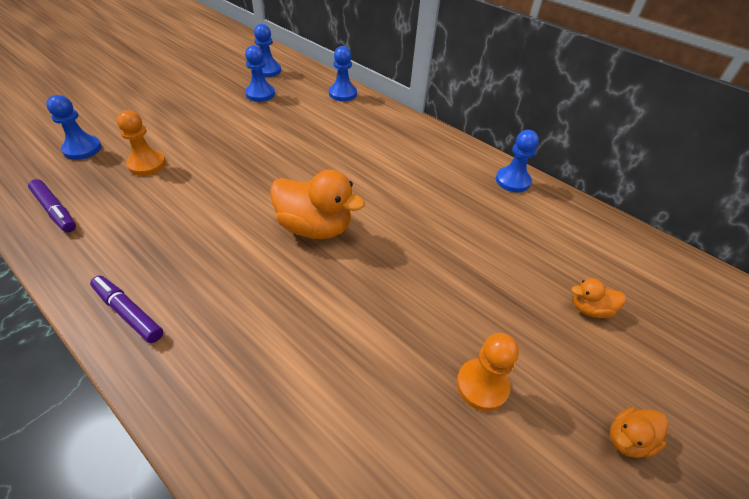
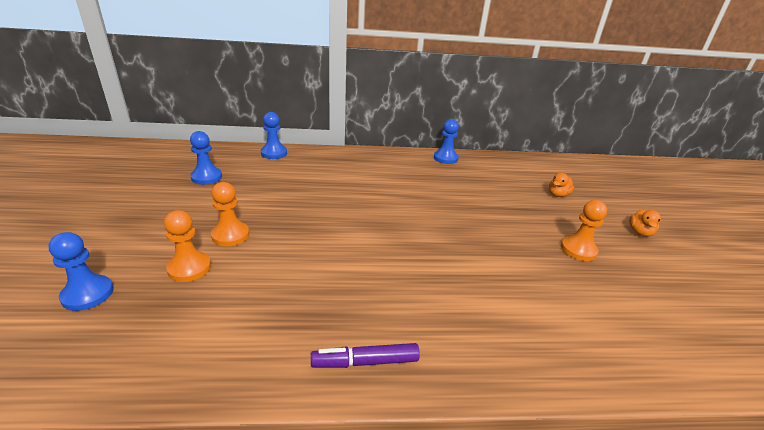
camera: 45 degrees left, 15 degrees down
(55, 211) = (155, 353): purple marker -> none
(203, 154) = (230, 235): none -> orange pawn
(267, 70) = (183, 160): blue pawn -> none
(315, 227) = (391, 233): orange duck -> none

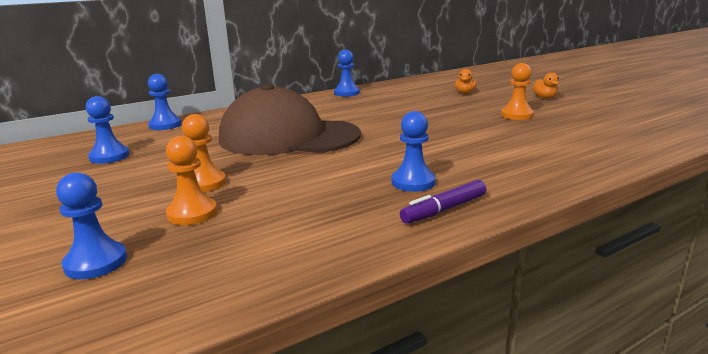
camera: 25 degrees left, 10 degrees down
(342, 201) = (288, 137): none -> brown cap
(378, 308) = (413, 182): none -> blue pawn

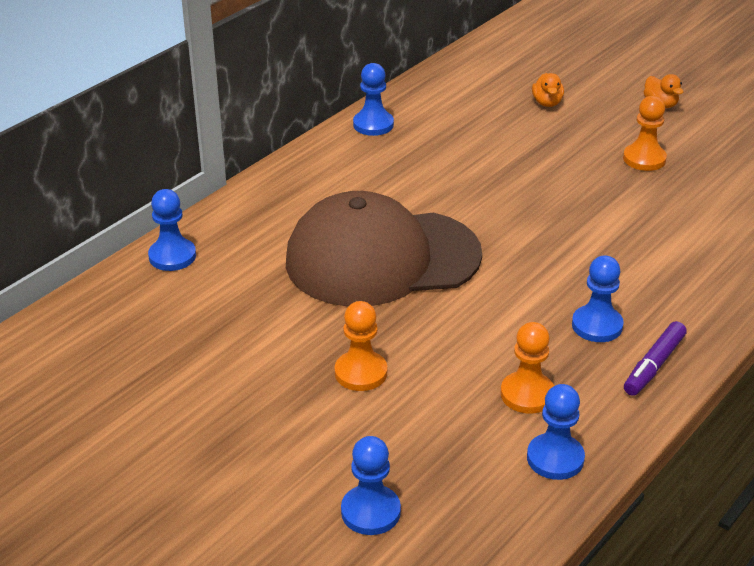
camera: 20 degrees left, 15 degrees up
(109, 156) = (176, 344): blue pawn -> blue pawn (555, 458)
(192, 213) = (397, 424): orange pawn -> orange pawn (527, 394)

